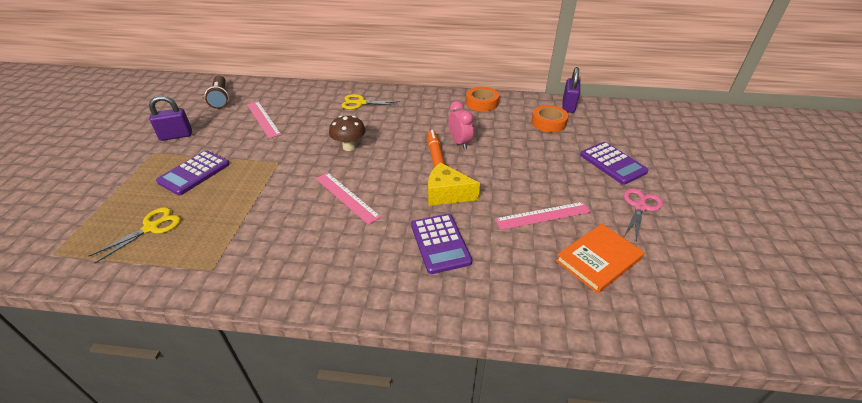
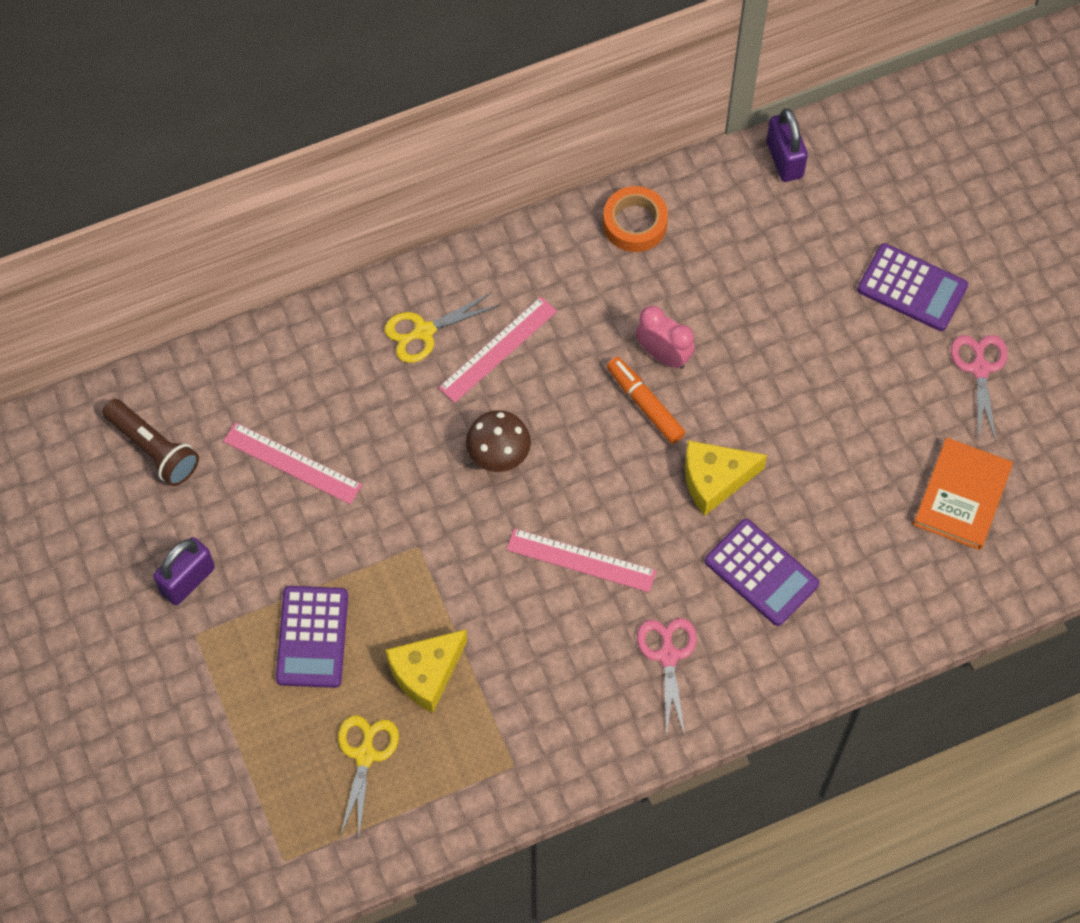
camera: 30 degrees left, 25 degrees up
(222, 208) = (426, 673): none -> yellow cheese
(350, 258) = (668, 655): none -> pink scissors
(543, 215) = (863, 453): pink ruler -> pink ruler (497, 349)
(548, 123) = (774, 227): orange tape -> none

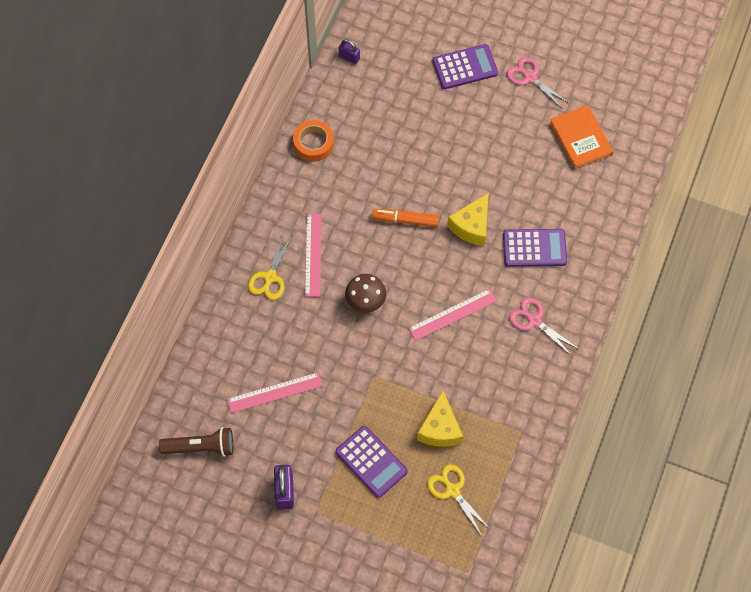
camera: 45 degrees left, 0 degrees up
(663, 355) = (390, 191): pink clock -> none
(784, 159) = (349, 57): purple padlock -> purple padlock, size x0.62

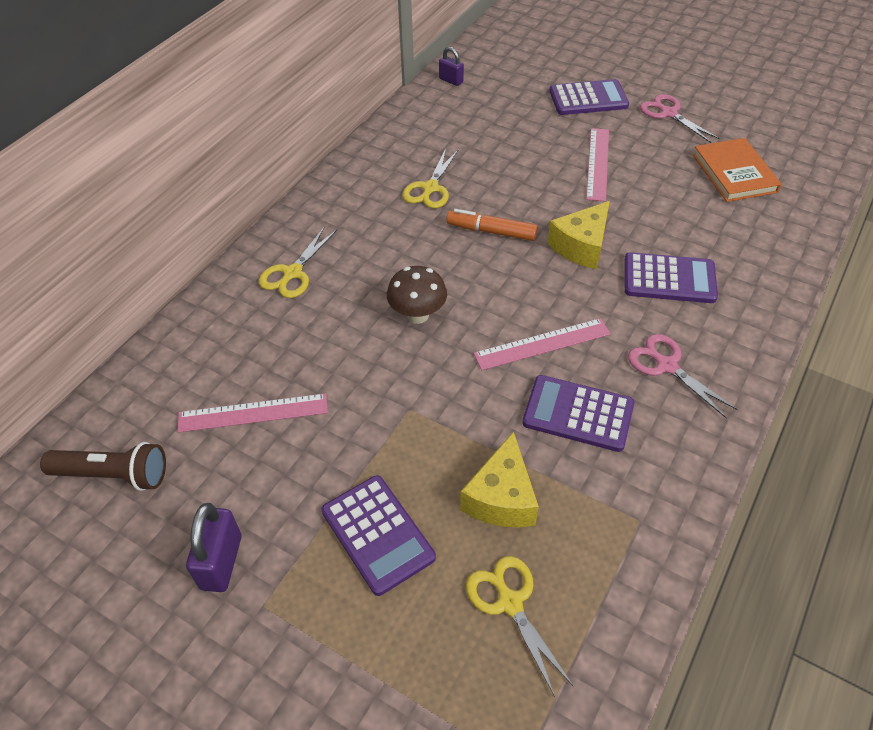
camera: 10 degrees right, 15 degrees down
(313, 143) = (389, 148): orange tape -> none
(313, 255) = (358, 255): pink ruler -> pink ruler (597, 163)
(353, 183) = (430, 188): none -> yellow scissors
(480, 365) = (578, 414): none -> purple calculator

